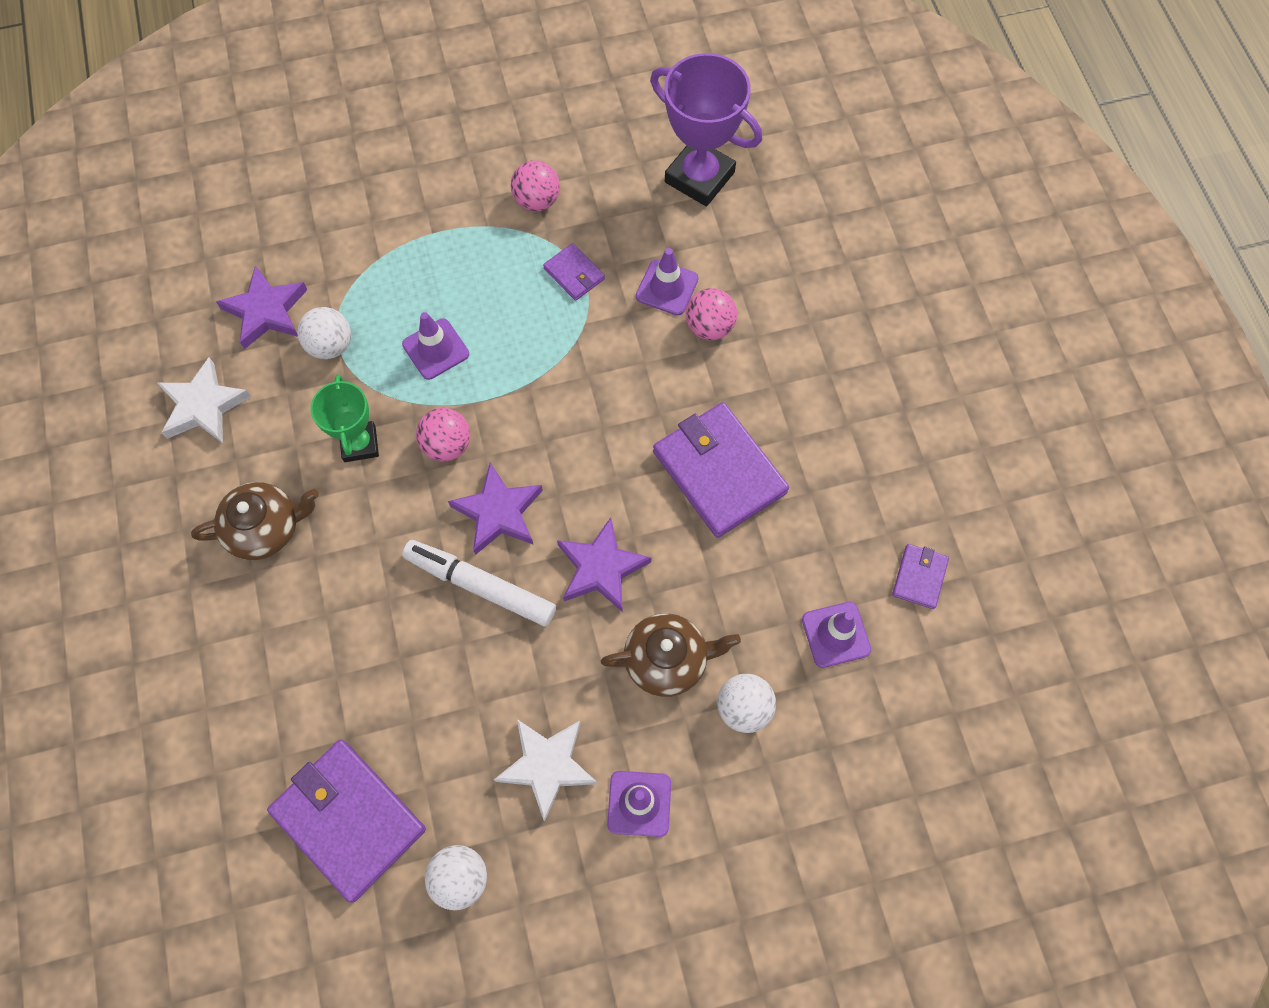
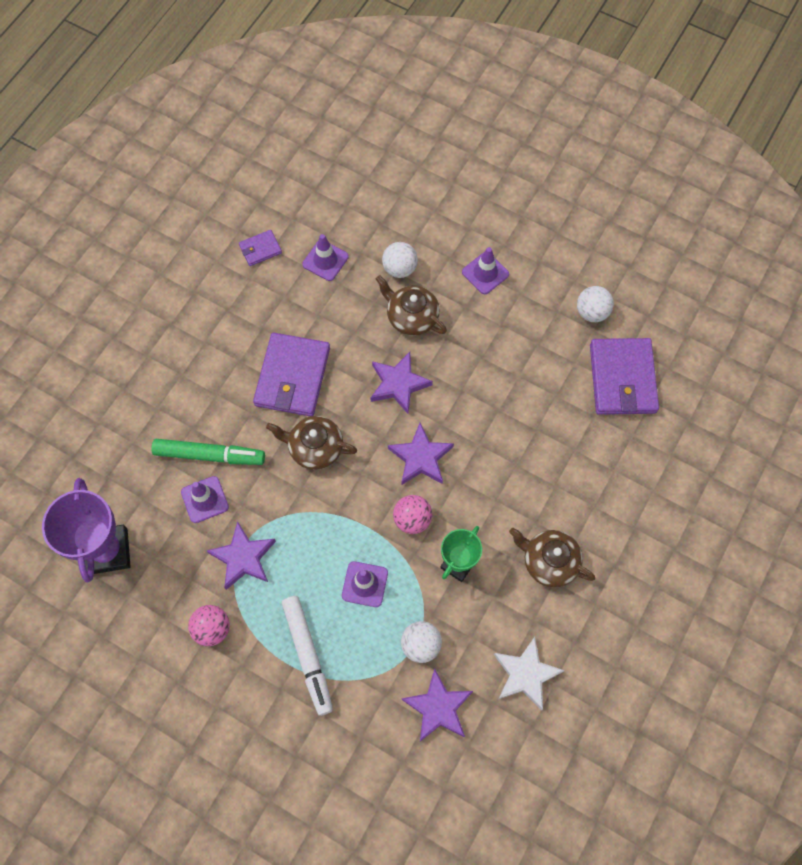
camera: 135 degrees left, 0 degrees up
(480, 585) = (465, 429): white marker -> white marker (308, 655)
(547, 765) = (511, 322): white star -> none
(574, 274) = (243, 557): purple wallet -> purple star
(617, 424) = (314, 448): none -> brown teapot
(709, 327) = (209, 455): pink ball -> green marker

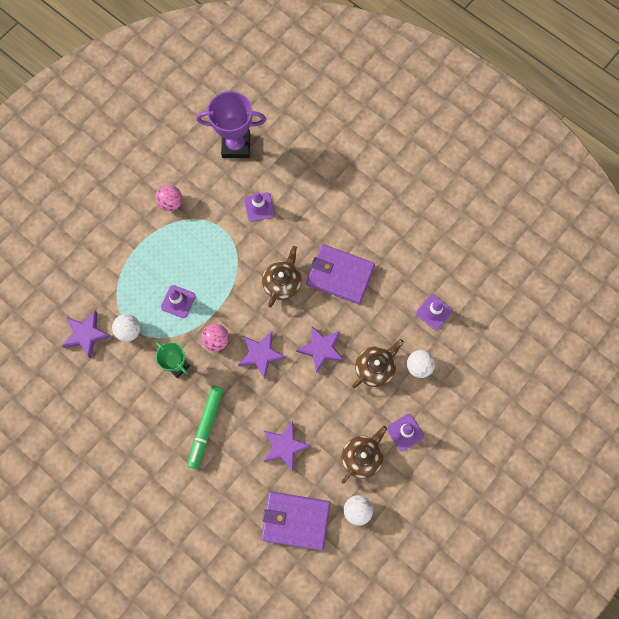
camera: 100 degrees right, 5 degrees up
(209, 455) = (290, 213): green marker -> green marker (206, 427)
(243, 557) = (213, 227): purple star -> purple star (285, 446)
(260, 249) = (450, 266): purple wallet -> none
(308, 655) = (139, 258): white marker -> none
(525, 674) = (93, 396): white star -> none
(549, 561) = (165, 430): brown teapot -> brown teapot (362, 457)

